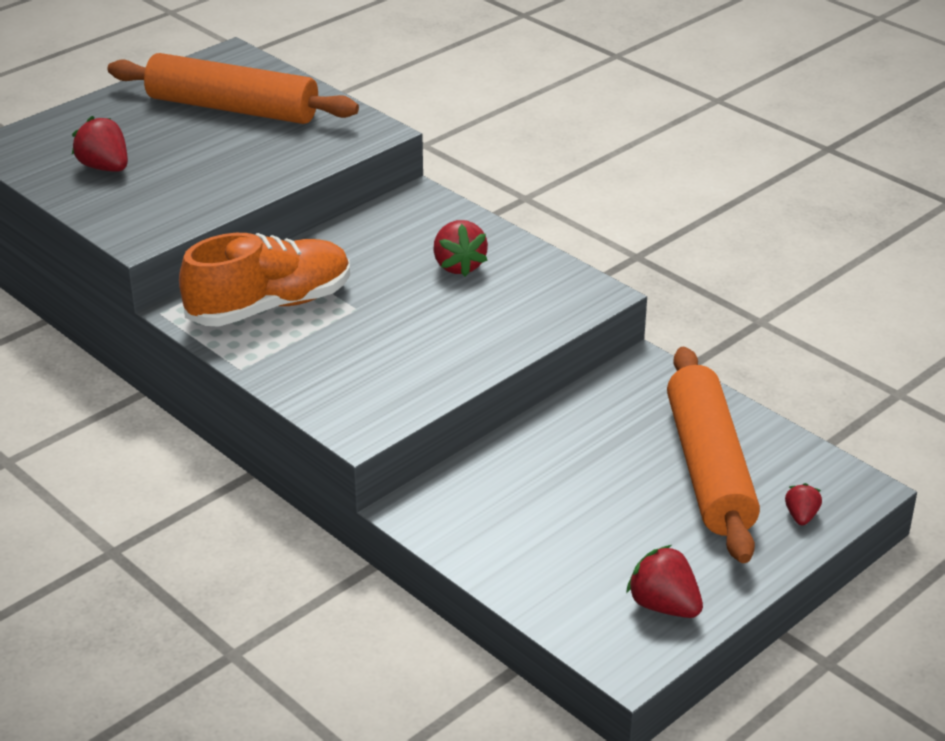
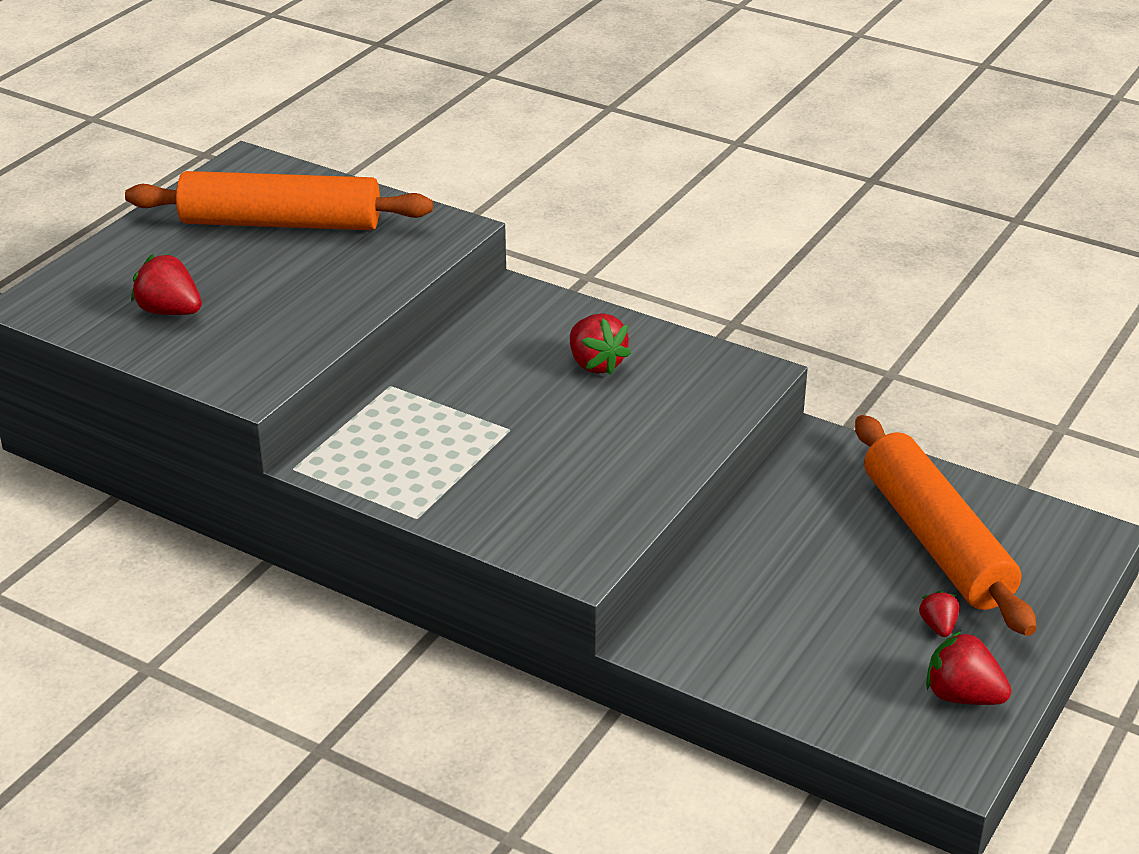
camera: 15 degrees left, 0 degrees up
(270, 306) = (413, 441): orange shoe -> none
(801, 516) = (1051, 575): red strawberry -> red strawberry (938, 626)

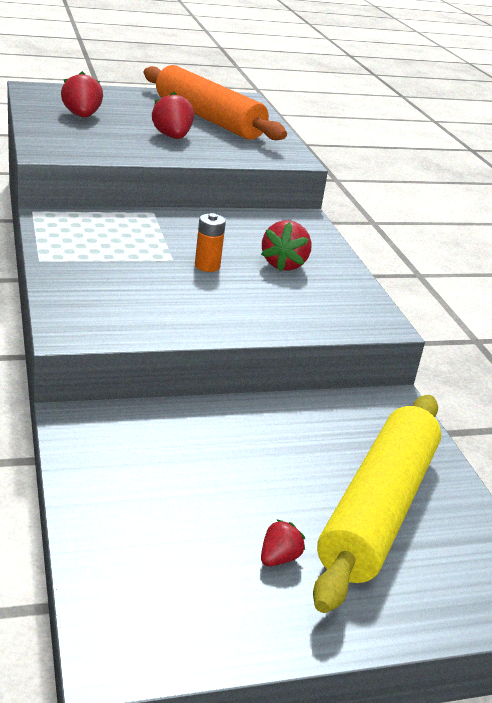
camera: 40 degrees right, 5 degrees down
(546, 414) = (207, 266): none -> orange battery
(935, 540) = (378, 509): orange rolling pin -> yellow rolling pin
(962, 696) = (210, 615): red strawberry -> red strawberry (172, 137)

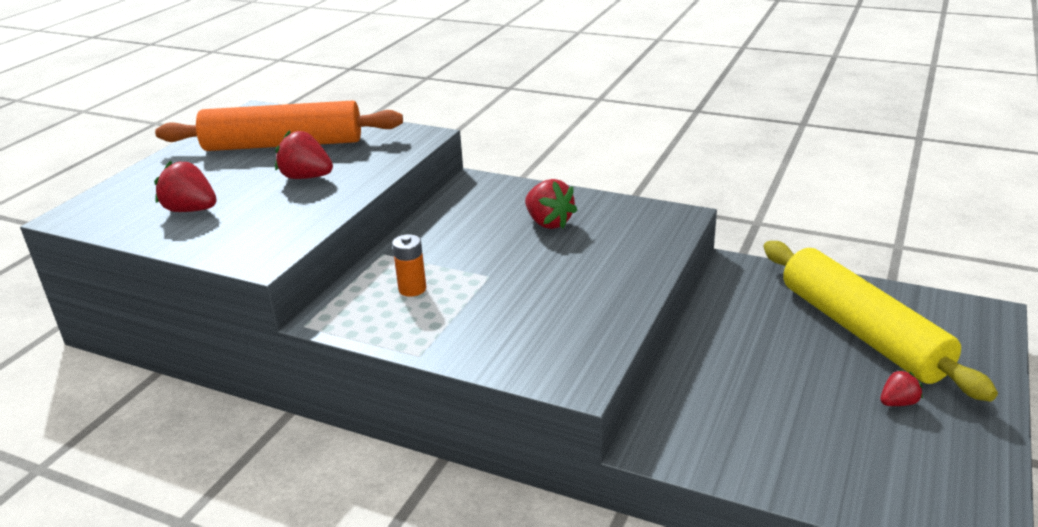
camera: 45 degrees left, 0 degrees up
(207, 266) = (517, 262): orange battery -> orange battery (412, 289)
(279, 558) = (898, 402): red strawberry -> red strawberry turned 75 degrees clockwise

